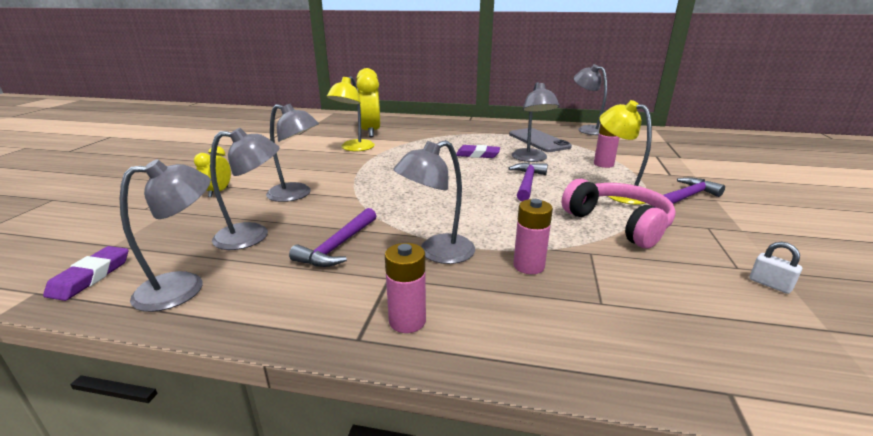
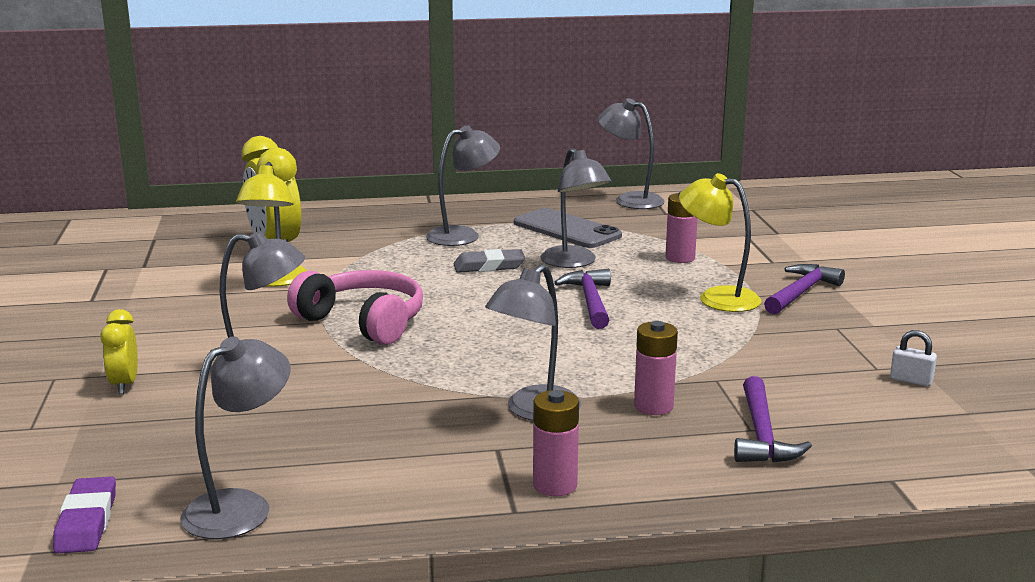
camera: 20 degrees left, 5 degrees down
(253, 236) = (261, 434): grey lamp -> grey lamp (463, 235)
(338, 246) = (397, 426): purple hammer -> purple hammer (762, 434)
(477, 155) = (489, 266): purple eraser -> grey eraser
(618, 223) = (734, 339): pink headphones -> pink headphones (363, 322)

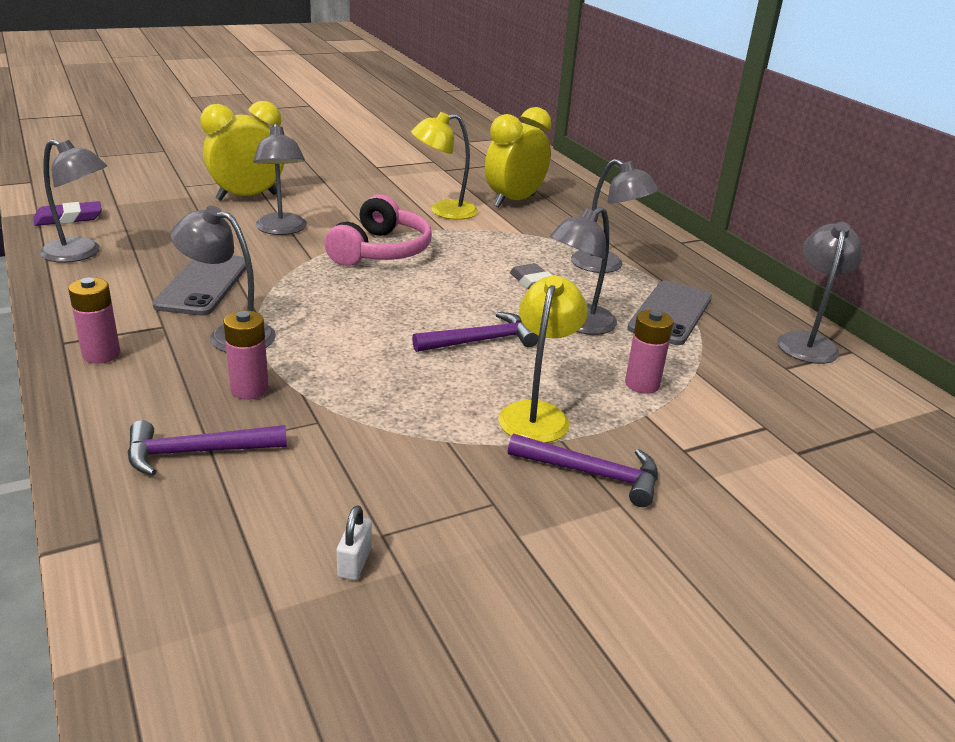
camera: 70 degrees right, 10 degrees up
(124, 385) = (247, 197): yellow clock -> yellow clock, size x1.91
(397, 422) = (203, 284): none -> grey phone

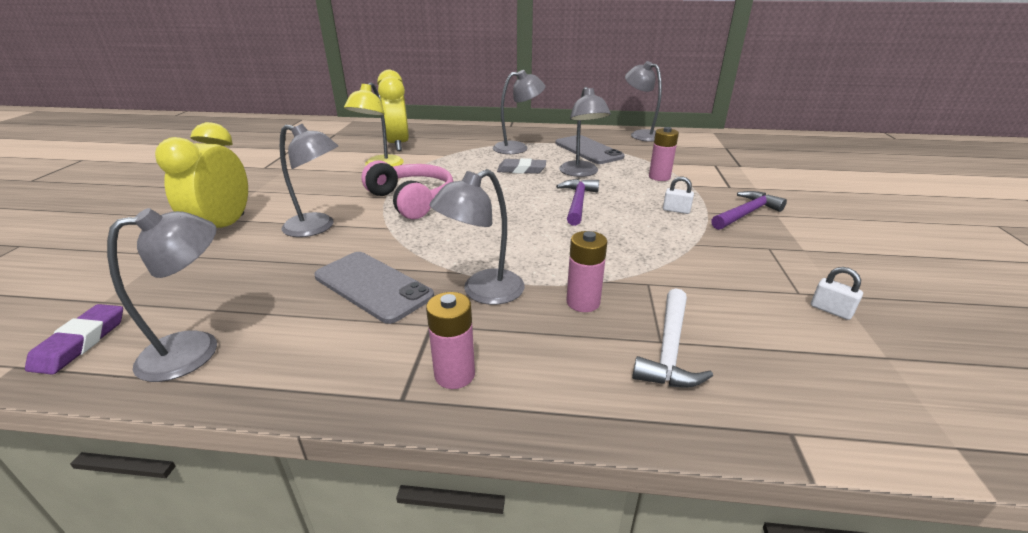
camera: 55 degrees left, 0 degrees up
(197, 452) = (669, 349): purple hammer -> white hammer
(537, 414) = (676, 210): yellow lamp -> white padlock

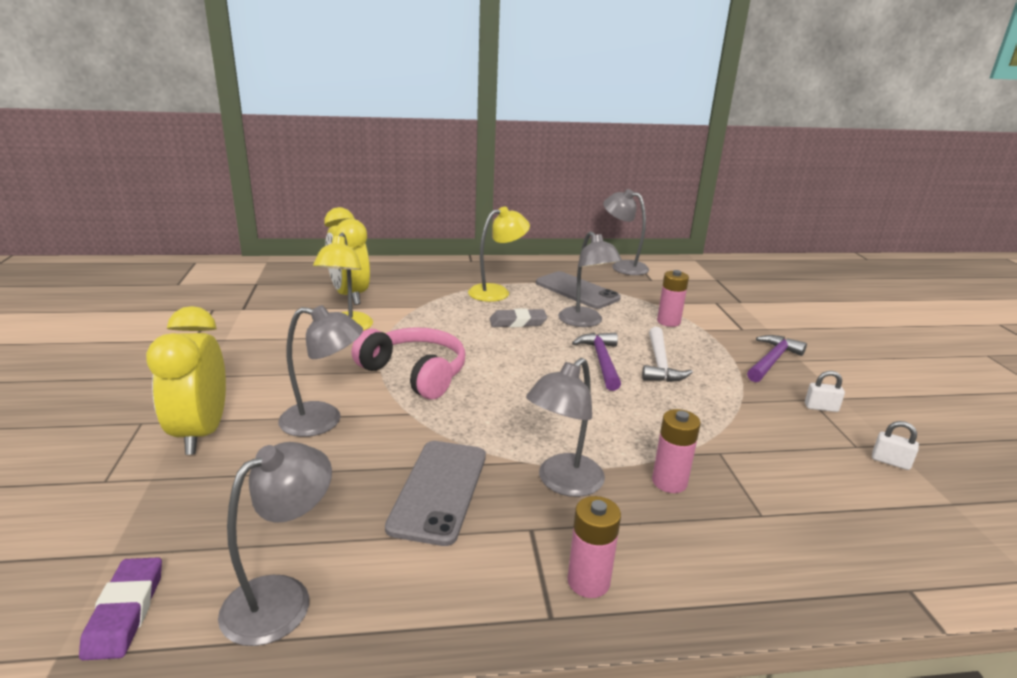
camera: 15 degrees left, 5 degrees down
(373, 286) = (439, 490): grey phone -> grey phone turned 75 degrees clockwise
(517, 148) = (497, 292): grey lamp -> yellow lamp
(669, 349) = (773, 522): white hammer -> white hammer (660, 363)
(676, 210) = (705, 362): white padlock -> white padlock (821, 407)

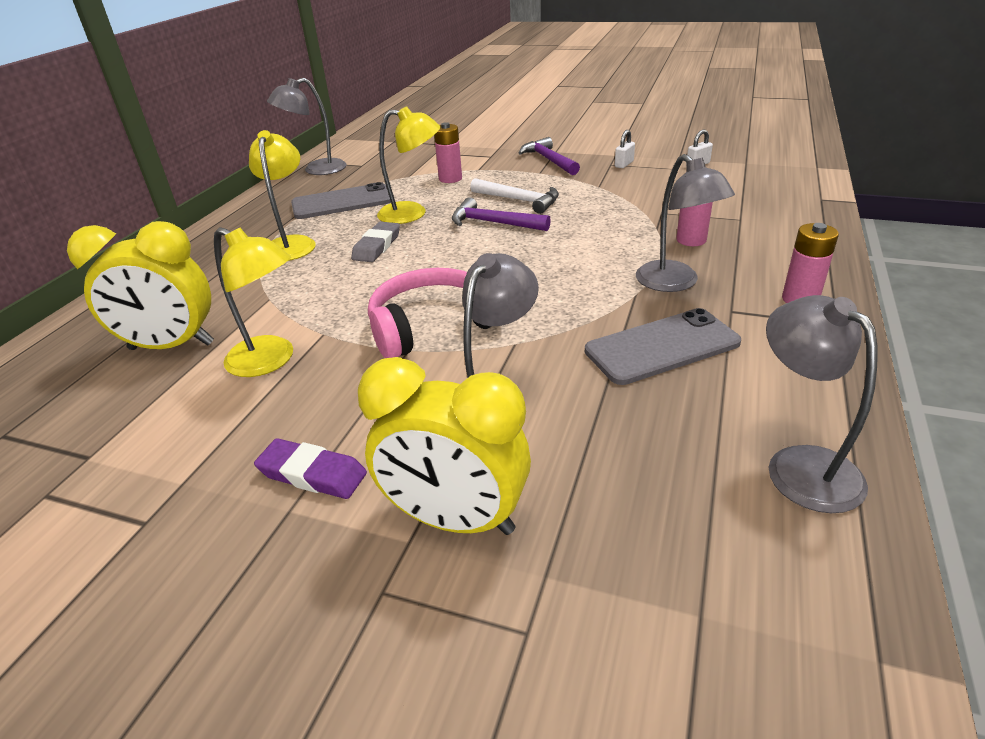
camera: 60 degrees left, 10 degrees up
(125, 612) = (810, 595): purple eraser -> purple eraser (312, 474)
(439, 490) = (662, 347): grey phone -> grey phone turned 60 degrees counterclockwise
(585, 322) = (412, 213): grey lamp -> yellow lamp

